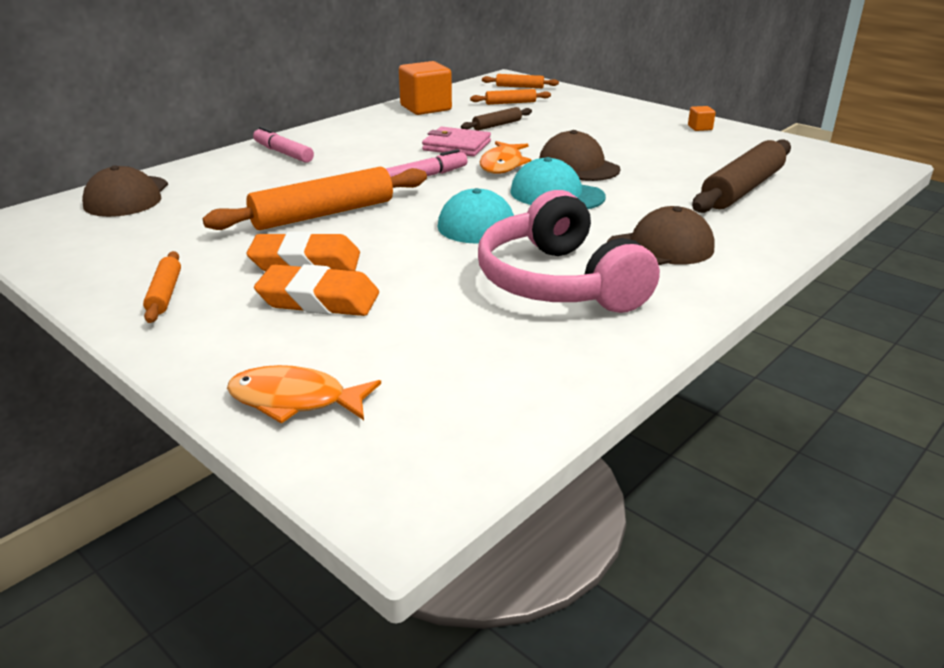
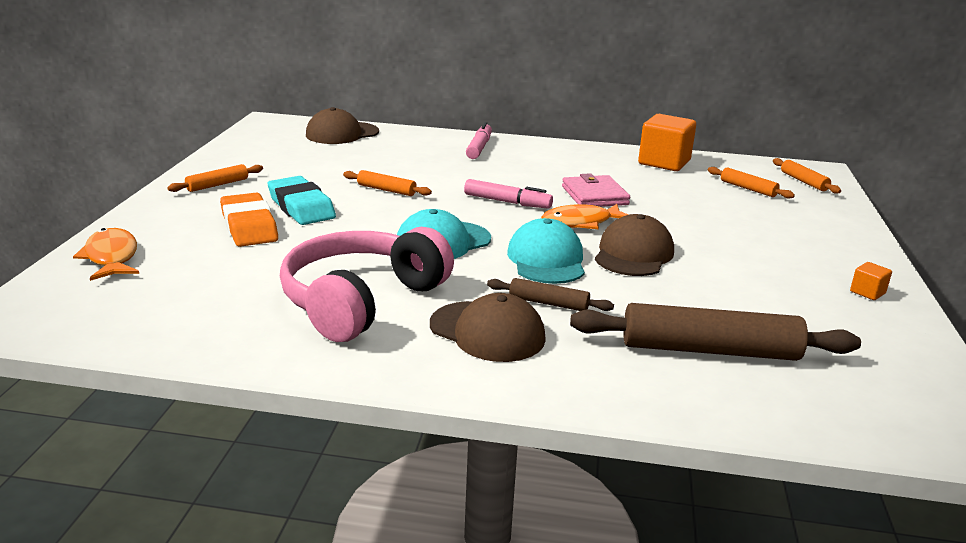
camera: 55 degrees right, 5 degrees down
(306, 262) = (301, 207): orange eraser -> turquoise eraser
(323, 214) = (386, 190): orange rolling pin -> orange rolling pin, size x0.50
(497, 125) = (675, 198): brown rolling pin -> brown rolling pin (548, 303)

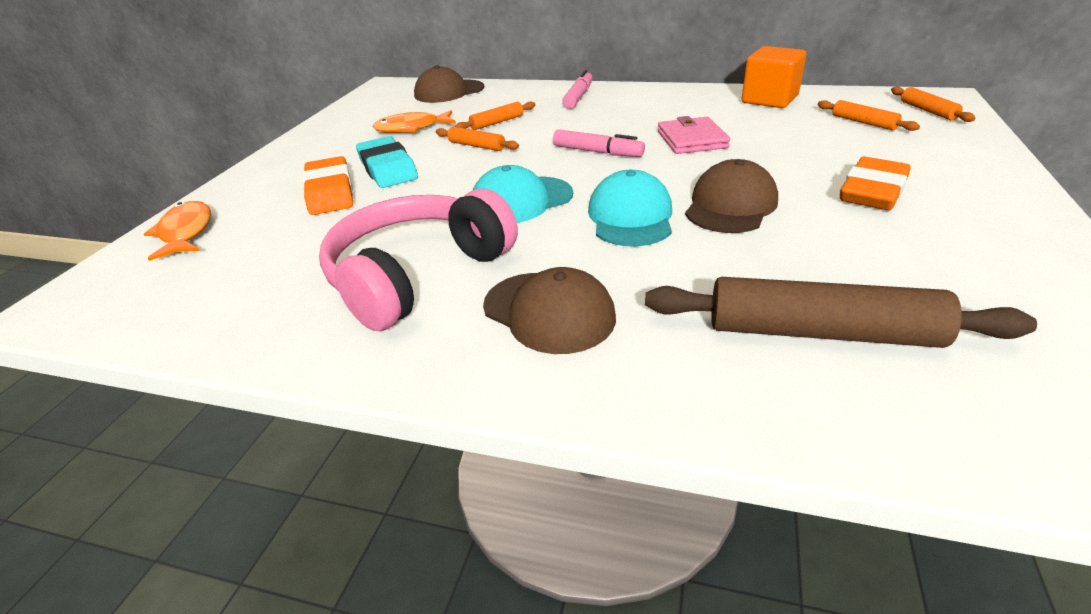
camera: 10 degrees right, 10 degrees up
(217, 185) = (316, 150): orange rolling pin -> orange rolling pin (497, 122)
(548, 303) = (626, 272): brown rolling pin -> none
(581, 223) = (674, 171): orange fish -> orange fish (411, 128)
(753, 248) = (872, 192): none -> orange eraser
(867, 292) = (1024, 244): orange cube -> none

